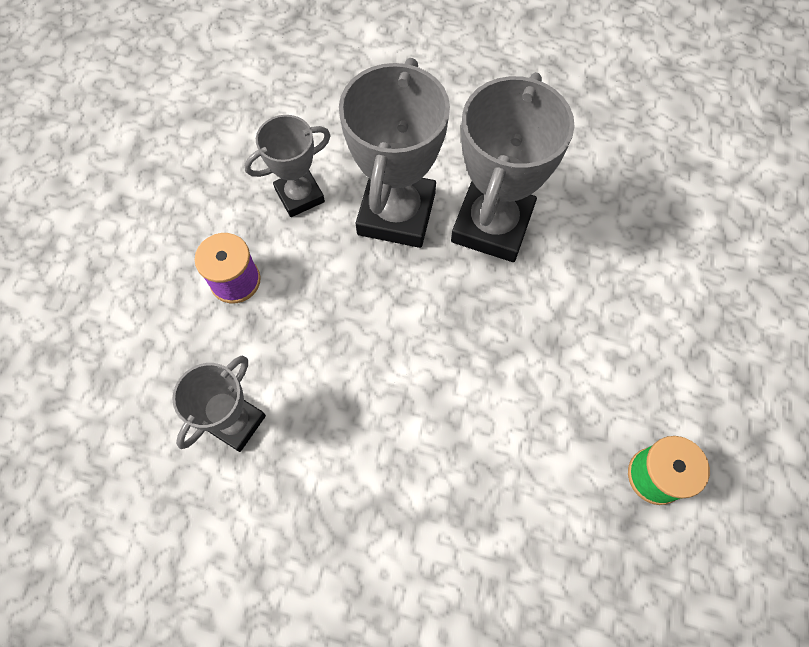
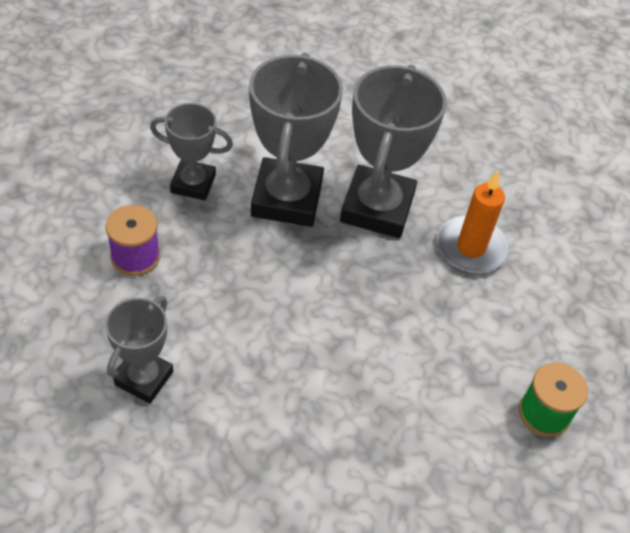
camera: 10 degrees left, 15 degrees down
(299, 195) = (193, 183): grey trophy -> grey trophy turned 45 degrees clockwise
(590, 274) = (471, 248): none -> orange candle

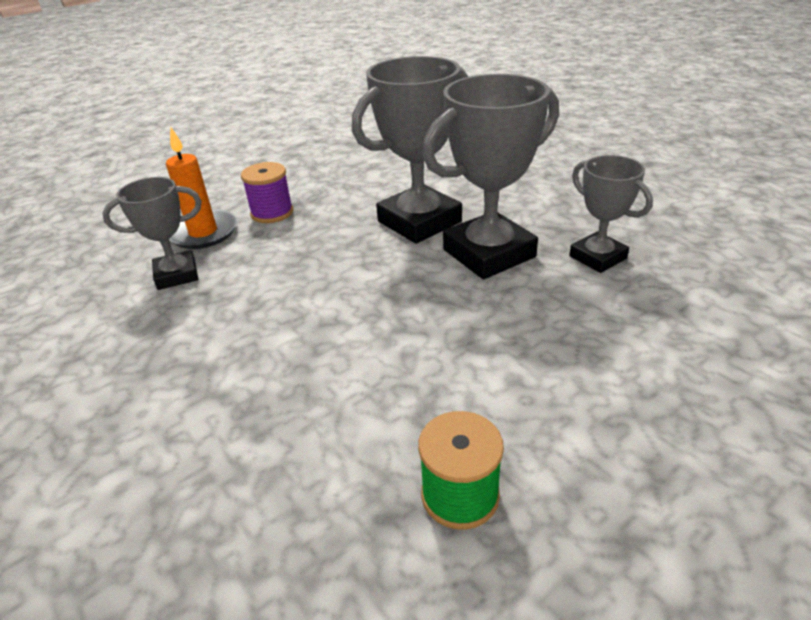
camera: 50 degrees right, 15 degrees down
(193, 183) = (364, 192): grey trophy -> grey trophy (597, 257)
(471, 248) = (548, 315): orange candle -> orange candle (203, 232)

